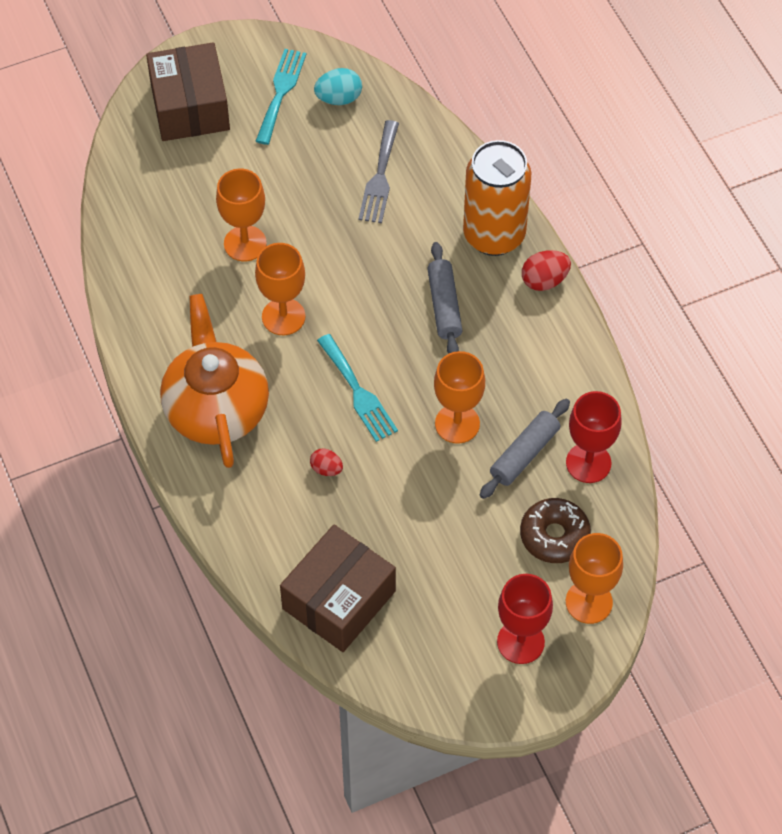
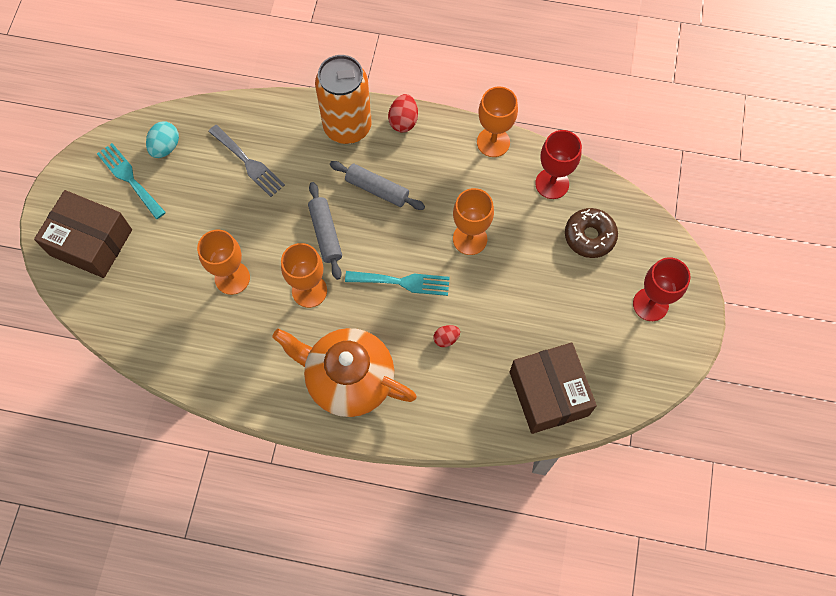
camera: 55 degrees left, 10 degrees up
(524, 454) = (520, 215): grey rolling pin -> grey rolling pin (326, 234)
(589, 602) = (648, 247): orange goblet -> orange goblet (493, 142)

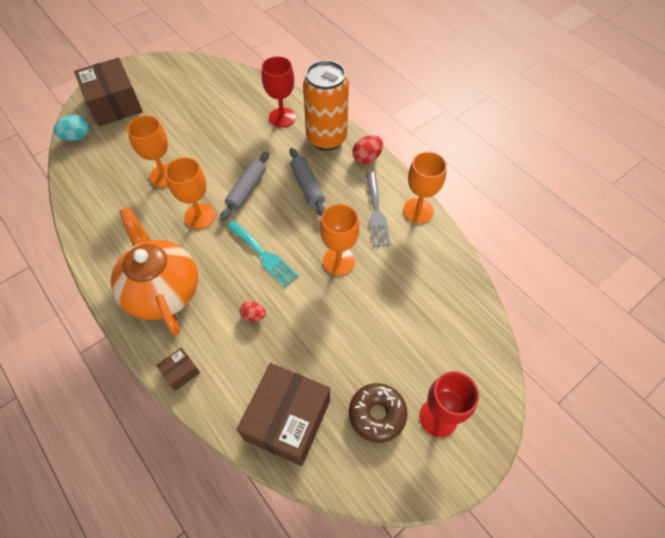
camera: 40 degrees right, 10 degrees down
(129, 178) = (172, 86): turquoise fork -> none
(165, 147) = (209, 83): turquoise egg -> turquoise egg (77, 137)
(248, 163) = (245, 120): grey fork -> grey fork (376, 212)
(434, 427) = (181, 372): none -> brown box
(552, 183) = (437, 267): red goblet -> red goblet (282, 117)
(589, 236) = (433, 325): brown donut -> brown donut (377, 414)

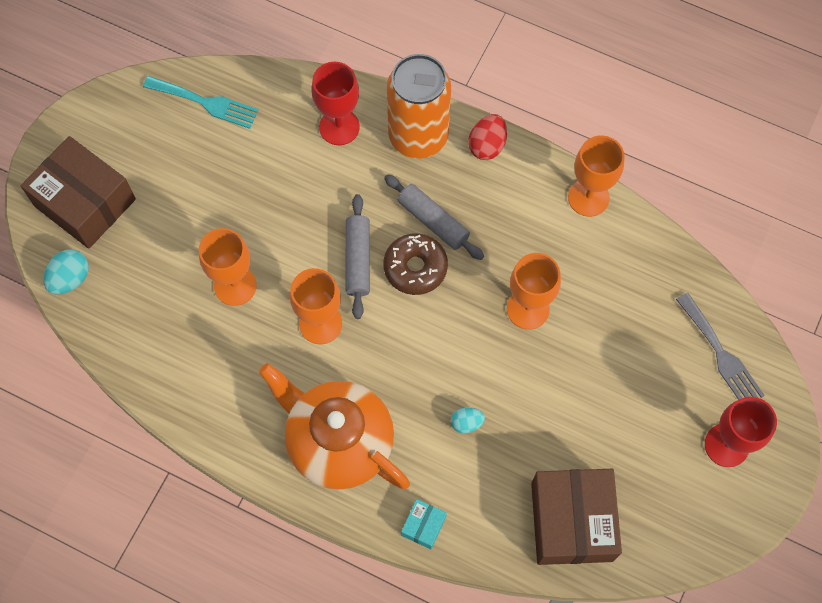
camera: 25 degrees left, 10 degrees up
(181, 372) = (423, 526): brown box -> turquoise box
(253, 316) = (466, 423): red egg -> turquoise egg
(263, 255) = (433, 341): turquoise fork -> turquoise fork (206, 103)
(376, 212) = (539, 222): grey fork -> grey fork (721, 354)
(377, 414) = (662, 472): brown donut -> brown donut (415, 268)

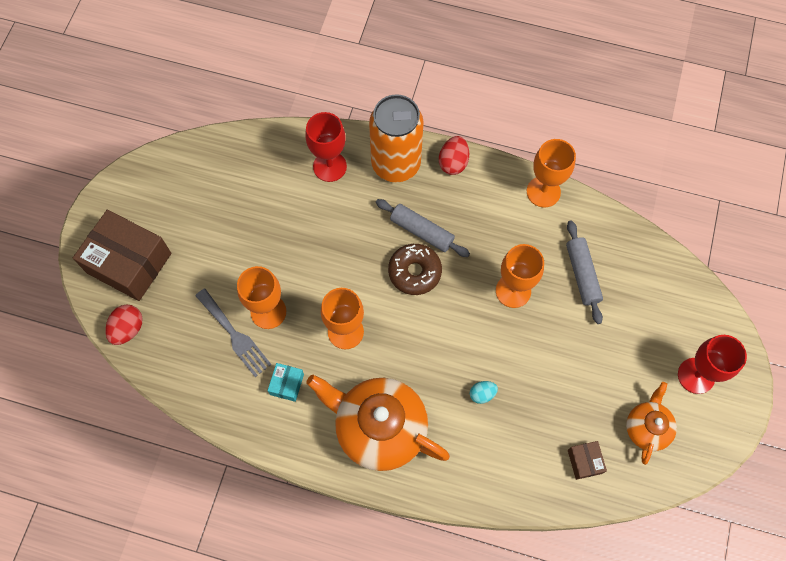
camera: 10 degrees left, 0 degrees up
(70, 279) = (128, 329): turquoise egg -> red egg
(206, 103) = (215, 164): turquoise fork -> none
(358, 260) = (366, 273): grey rolling pin -> grey rolling pin (582, 274)
(423, 526) = (464, 487): turquoise box -> turquoise box (287, 384)
(571, 521) = (584, 461): brown box -> brown box, size x0.44
(654, 495) = (646, 428): none -> orange teapot
(721, 354) = (675, 302): grey fork -> grey fork (235, 335)

